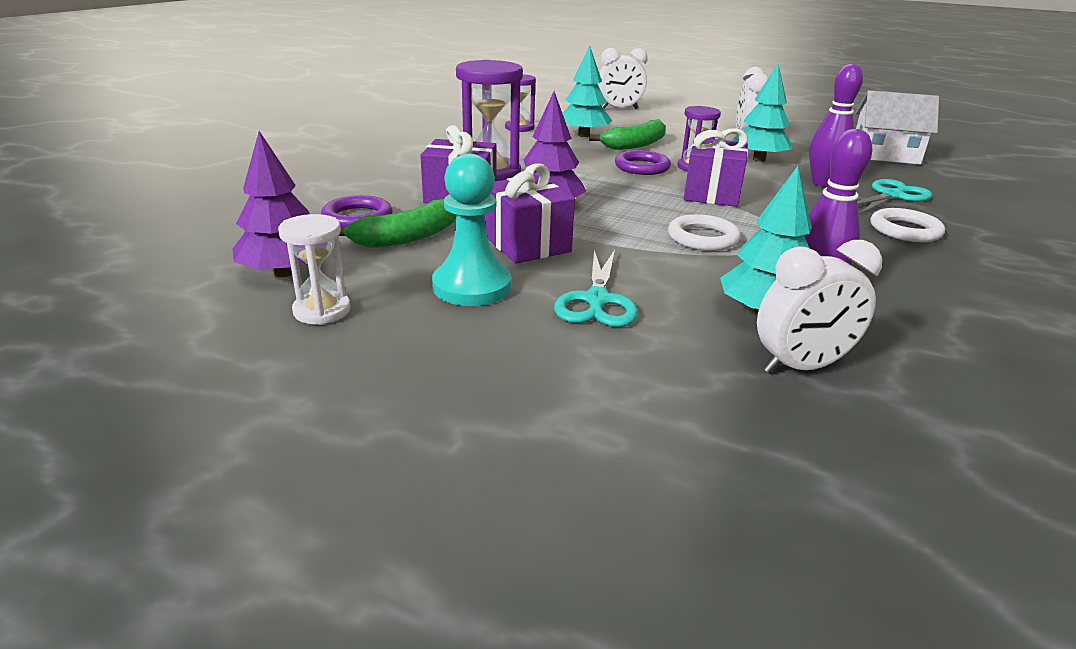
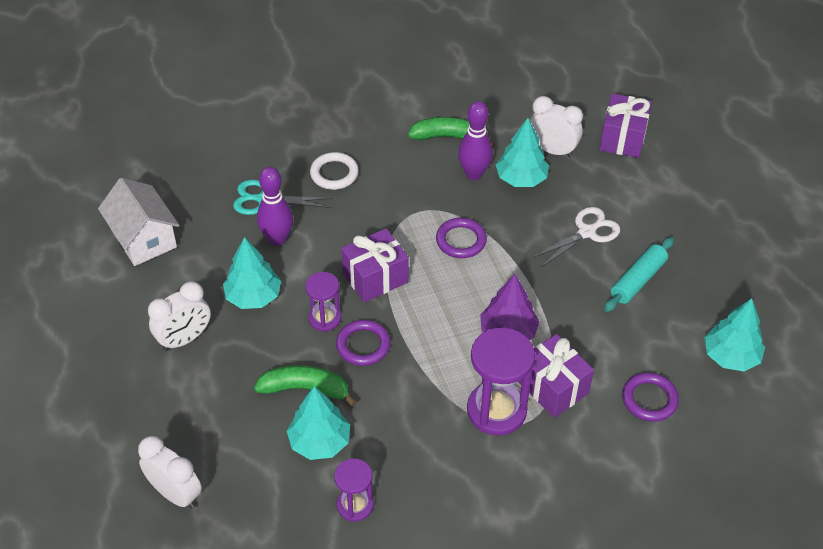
camera: 135 degrees left, 20 degrees up
(284, 272) = (730, 356): purple tree -> turquoise tree
(322, 311) = (727, 307): white hourglass -> none
(406, 238) = (635, 352): green banana -> green banana (450, 137)
(472, 287) = (638, 280): turquoise pawn -> turquoise rolling pin
(526, 244) = (569, 300): purple gift -> purple gift (622, 138)
(597, 301) = (587, 232): turquoise scissors -> white scissors
(702, 238) = (461, 240): white ring -> purple ring

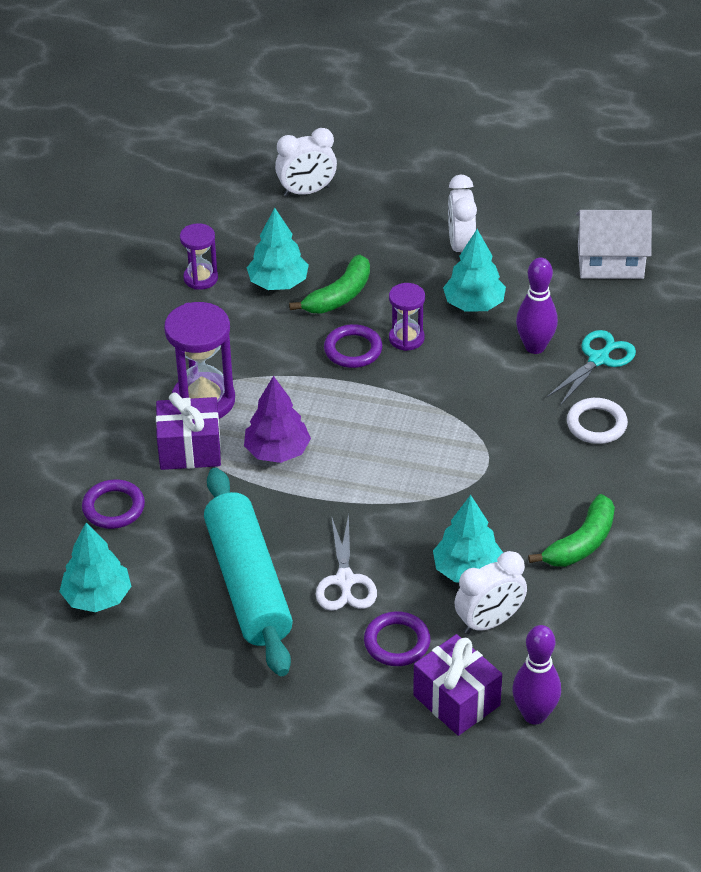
camera: 125 degrees right, 5 degrees down
(375, 278) = (426, 392): purple gift -> none
(461, 240) = (420, 476): purple ring -> purple ring (397, 642)
(474, 174) = (507, 534): purple bowling pin -> purple bowling pin (534, 715)
(638, 280) = (247, 584): turquoise rolling pin -> turquoise rolling pin, size x1.85

